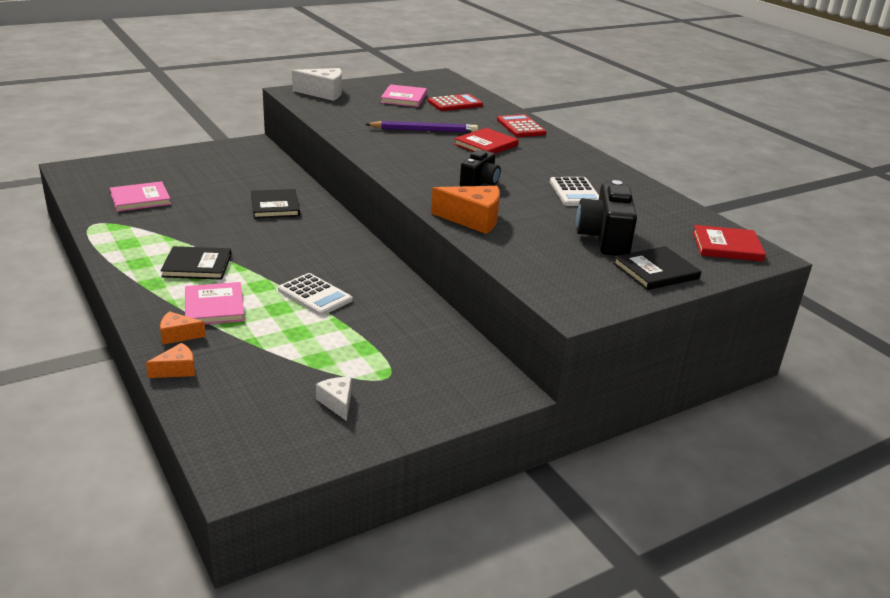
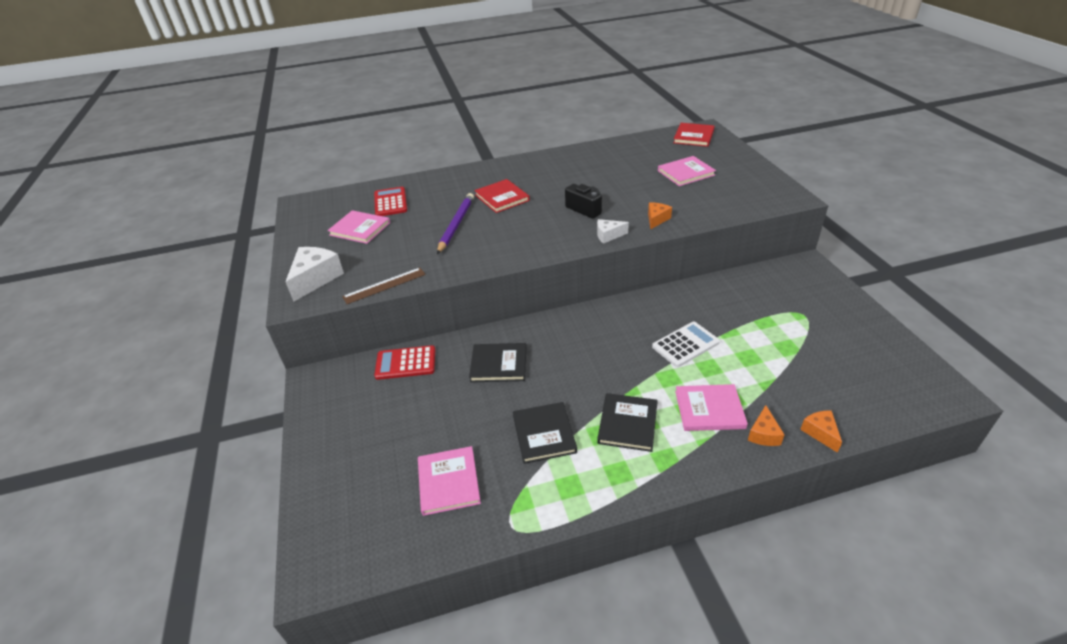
camera: 70 degrees left, 10 degrees up
(318, 114) = (384, 285): none -> brown ruler
(337, 403) = (843, 340): white cheese -> white cheese (608, 235)
(473, 219) = (656, 219): orange cheese -> orange cheese, size x0.56
(521, 127) = (464, 177): red calculator -> red calculator (405, 363)
(575, 192) = (607, 173): white calculator -> none
(605, 238) = (686, 173): black camera -> pink book
(656, 271) = (732, 163): black book -> black book (544, 434)

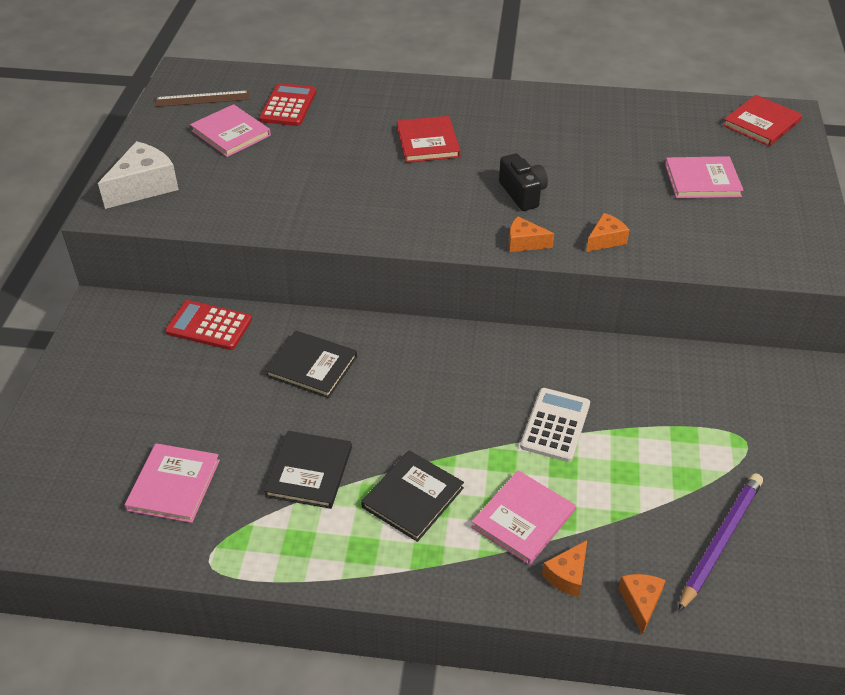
camera: 20 degrees right, 5 degrees up
(384, 285) = (213, 221): brown ruler -> brown ruler (202, 99)
(456, 225) = (346, 164): purple pencil -> purple pencil (720, 541)
(608, 235) = (524, 243): white cheese -> orange cheese
(685, 344) = (555, 425): white calculator -> white calculator turned 60 degrees counterclockwise
(709, 409) = (523, 519): pink book -> pink book turned 75 degrees counterclockwise

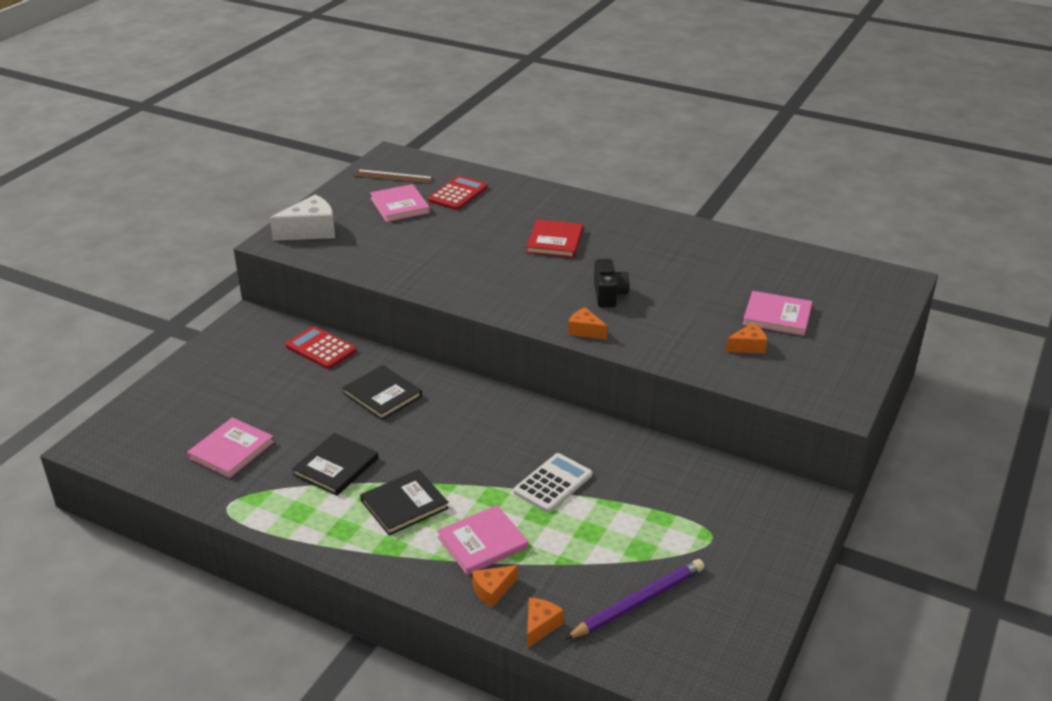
camera: 20 degrees right, 10 degrees down
(605, 240) = (656, 343): orange cheese -> orange cheese (748, 346)
(761, 123) = (867, 282): red book -> none

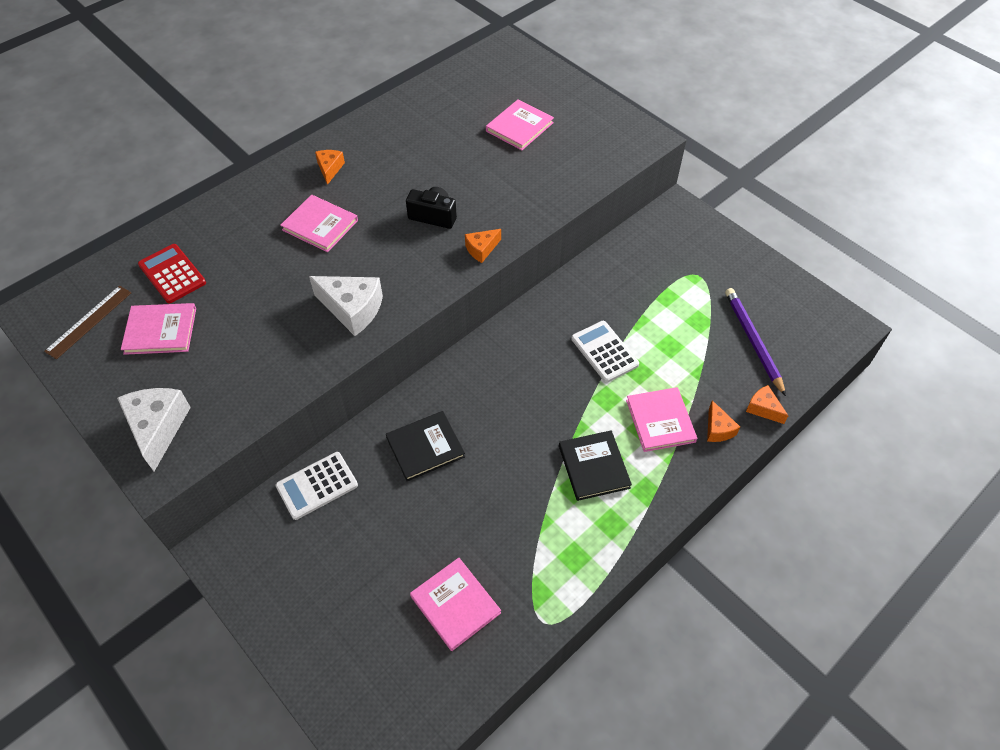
camera: 70 degrees left, 20 degrees up
(321, 348) = (317, 486): red calculator -> white calculator
(336, 466) = (520, 511): black book -> none
(469, 281) = (352, 309): none -> white cheese
(555, 241) = (320, 225): red book -> pink book
(748, 346) = (553, 158): orange cheese -> orange cheese (330, 169)

